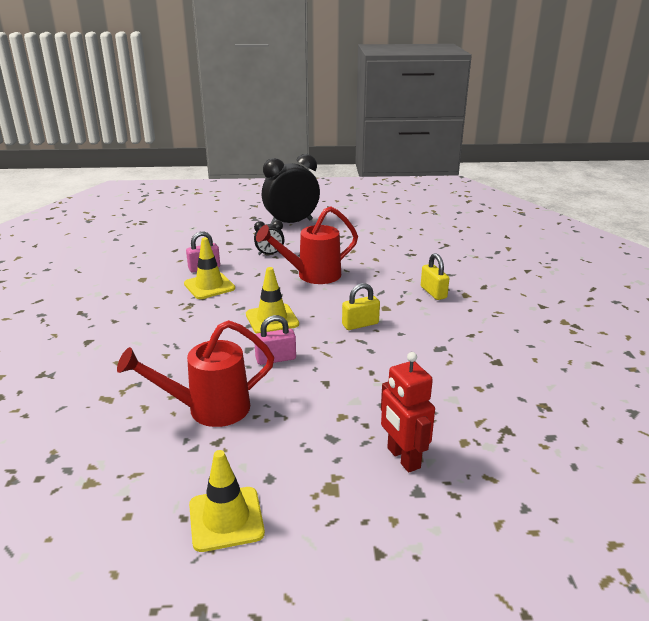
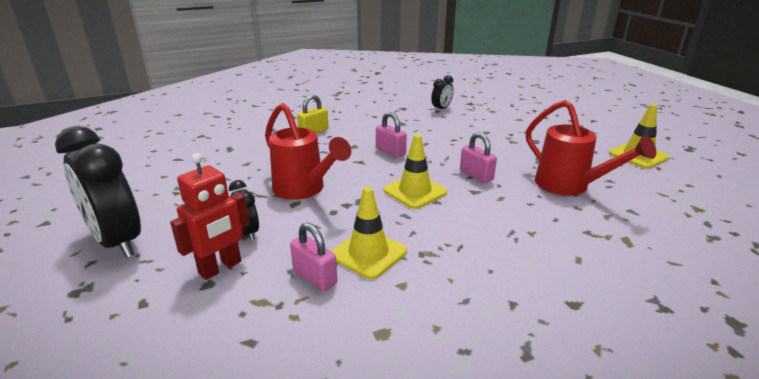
camera: 110 degrees left, 0 degrees up
(360, 324) = (390, 152): yellow padlock -> pink padlock
(403, 458) = (525, 122): red robot -> red robot (220, 268)
(485, 393) = (441, 109): none -> black clock

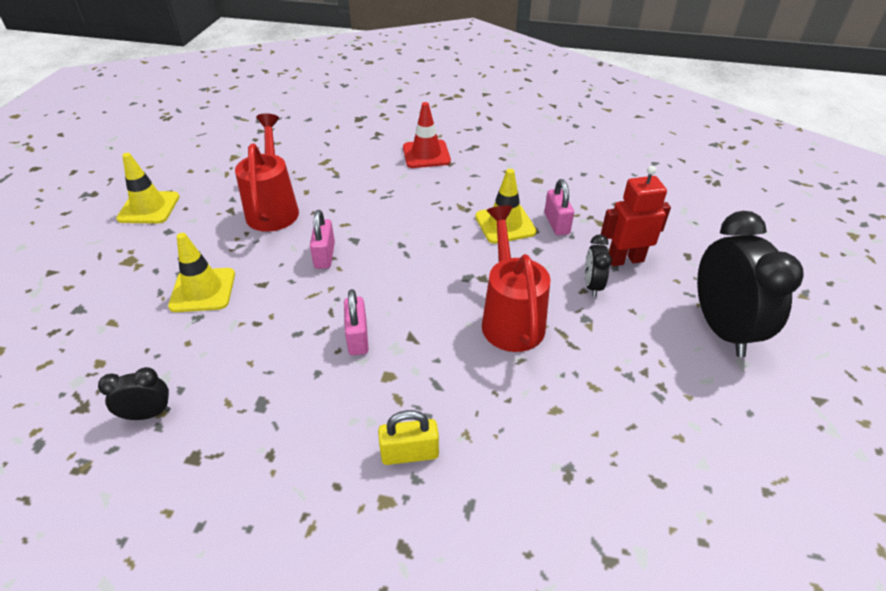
camera: 145 degrees left, 15 degrees up
(415, 191) = (405, 263): yellow traffic cone -> yellow traffic cone (203, 290)
(557, 303) = (426, 154): none -> red traffic cone

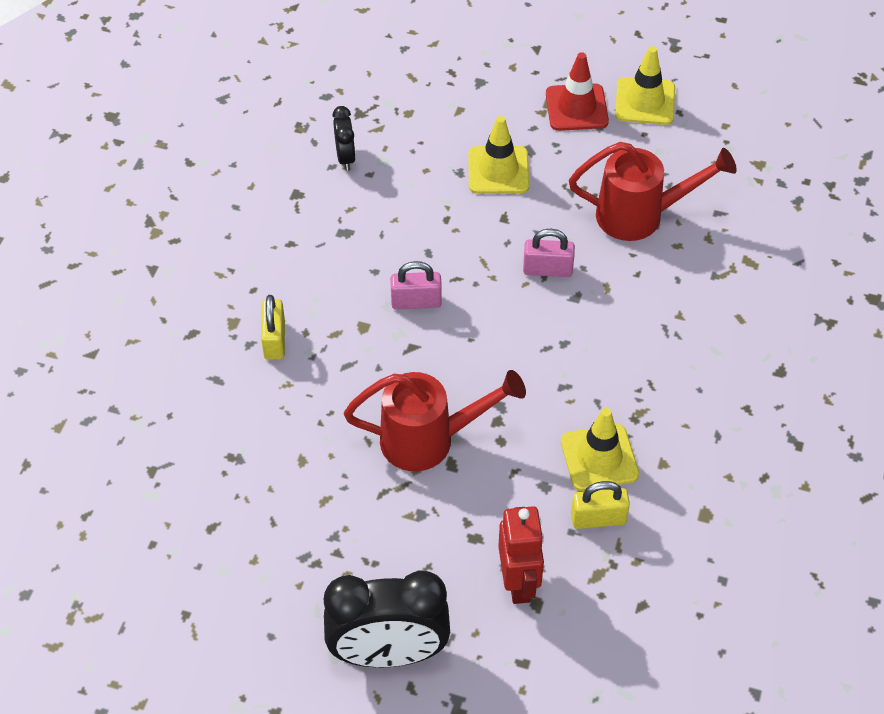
camera: 95 degrees right, 10 degrees up
(426, 154) = (771, 380): red traffic cone -> red traffic cone (576, 108)
(556, 224) = (598, 518): pink padlock -> yellow padlock
(592, 285) = (474, 533): black clock -> none

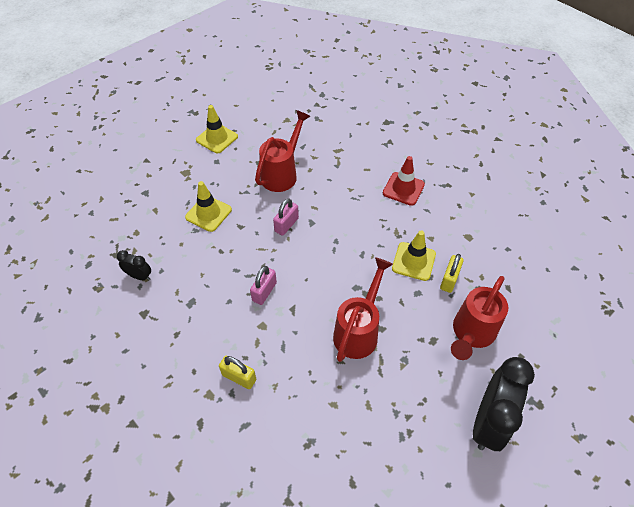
camera: 60 degrees left, 0 degrees up
(519, 583) = (471, 334): red robot -> red watering can
(576, 108) = (197, 164): red traffic cone -> red traffic cone (403, 189)

